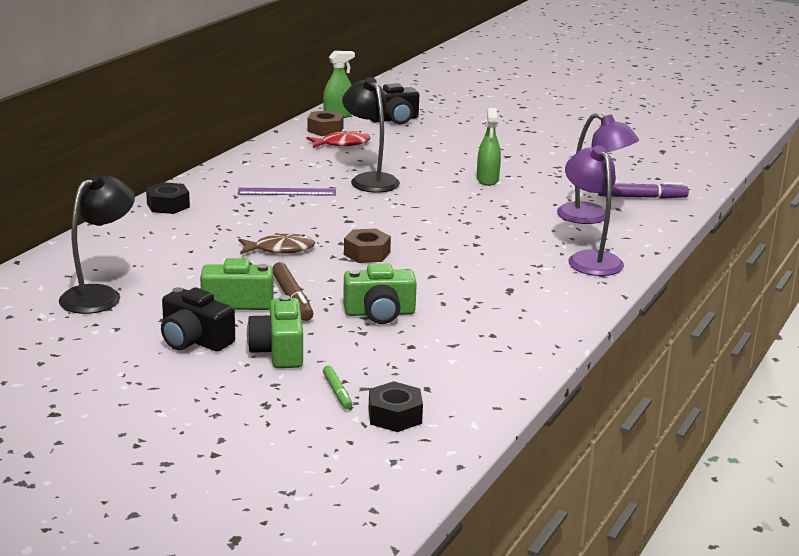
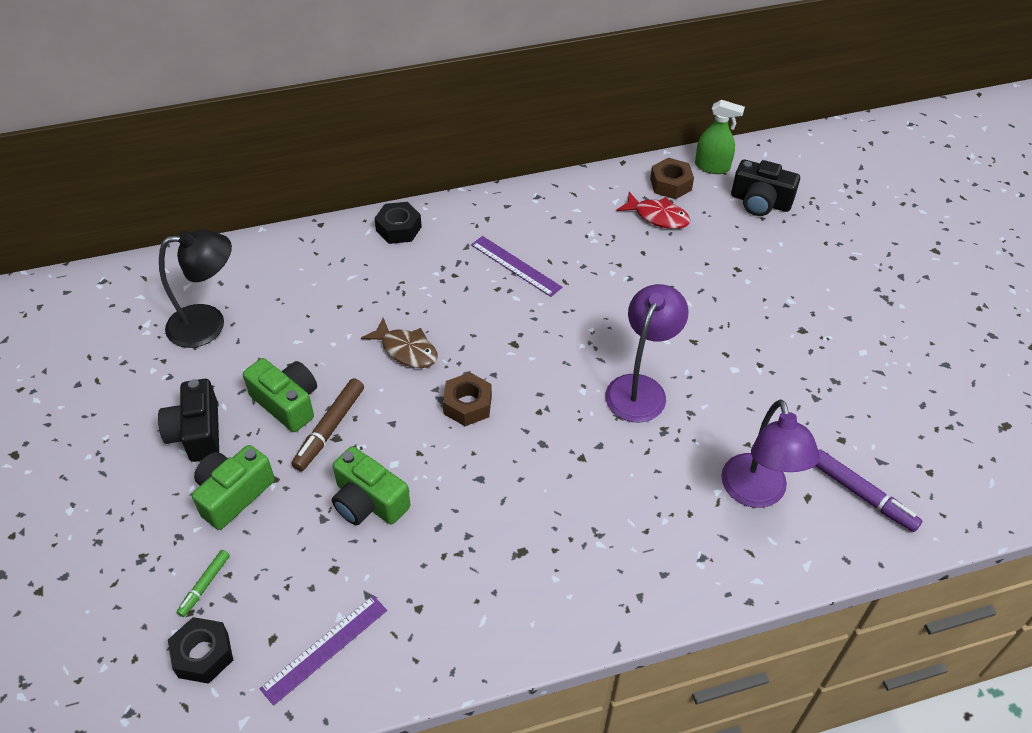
camera: 45 degrees right, 25 degrees up
(370, 180) = (612, 290): black lamp -> none
(468, 375) = (325, 649): none -> purple ruler
(487, 180) = (728, 359): green spray bottle -> none
(590, 259) = (662, 561): purple lamp -> purple lamp (640, 388)

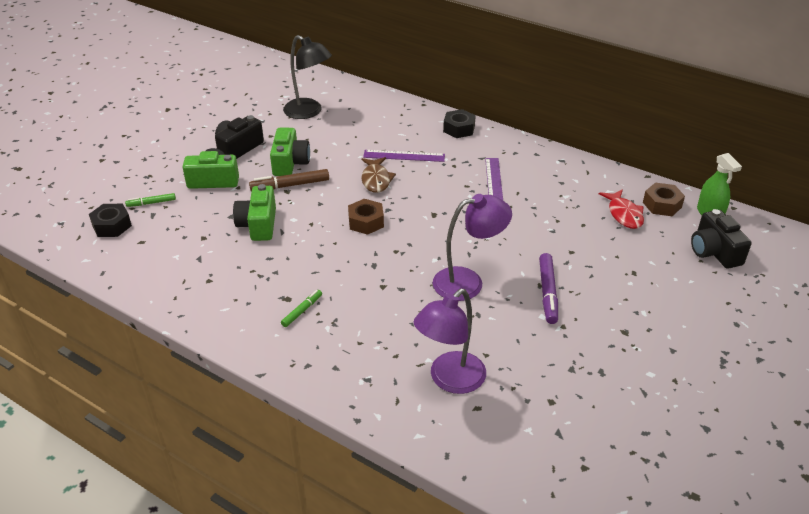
camera: 50 degrees right, 10 degrees down
(325, 649) = (151, 262): purple ruler -> purple ruler (404, 156)
(554, 550) = (302, 311): none -> green marker
(862, 495) = (514, 437): purple marker -> purple marker (548, 292)

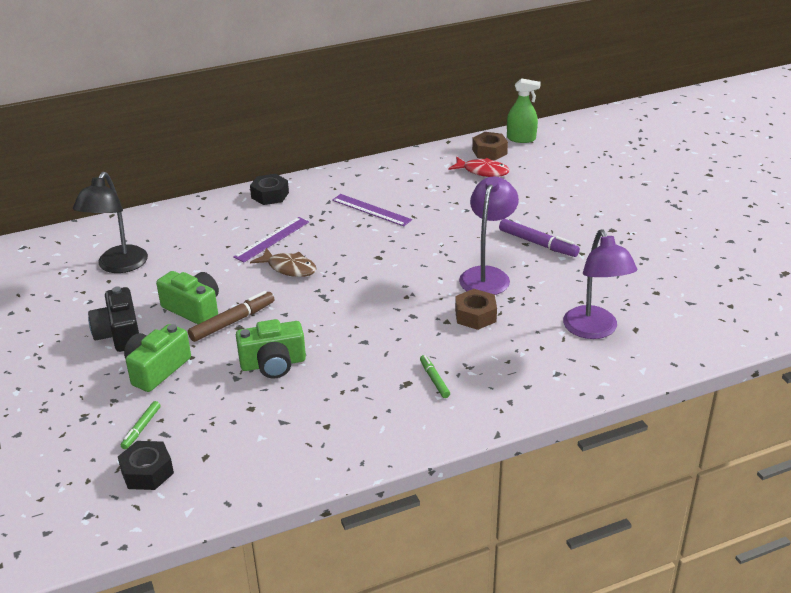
camera: 55 degrees left, 5 degrees down
(258, 225) = (273, 364): green camera -> green camera turned 45 degrees counterclockwise
(290, 185) = (232, 322): brown marker -> brown marker turned 150 degrees counterclockwise
(309, 112) = (118, 266): black lamp -> black lamp turned 120 degrees clockwise
(366, 222) = (346, 297): brown nut -> brown nut (475, 315)
(714, 251) = (564, 156): black camera -> none

